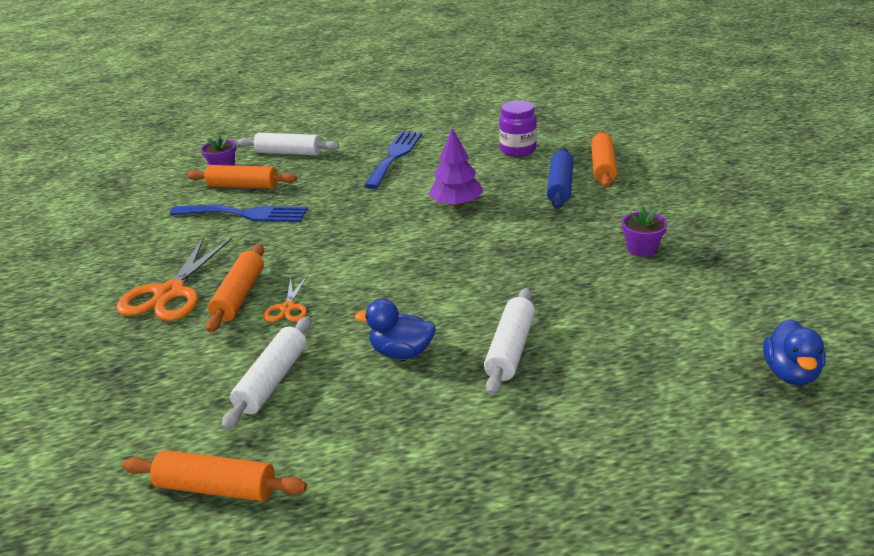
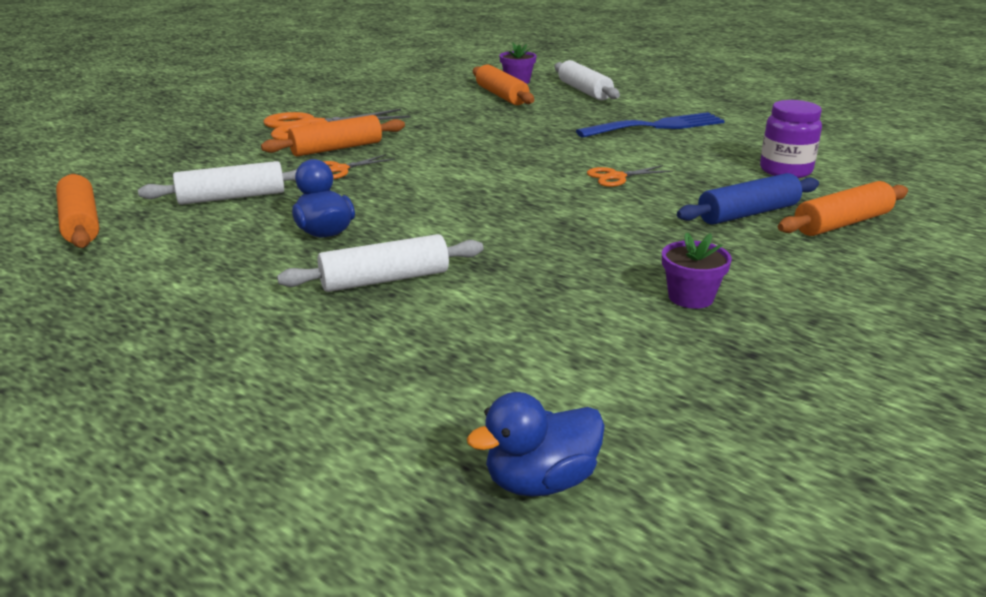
camera: 50 degrees right, 5 degrees down
(245, 214) = (459, 110): blue fork -> none
(456, 204) = (616, 177): purple tree -> orange scissors

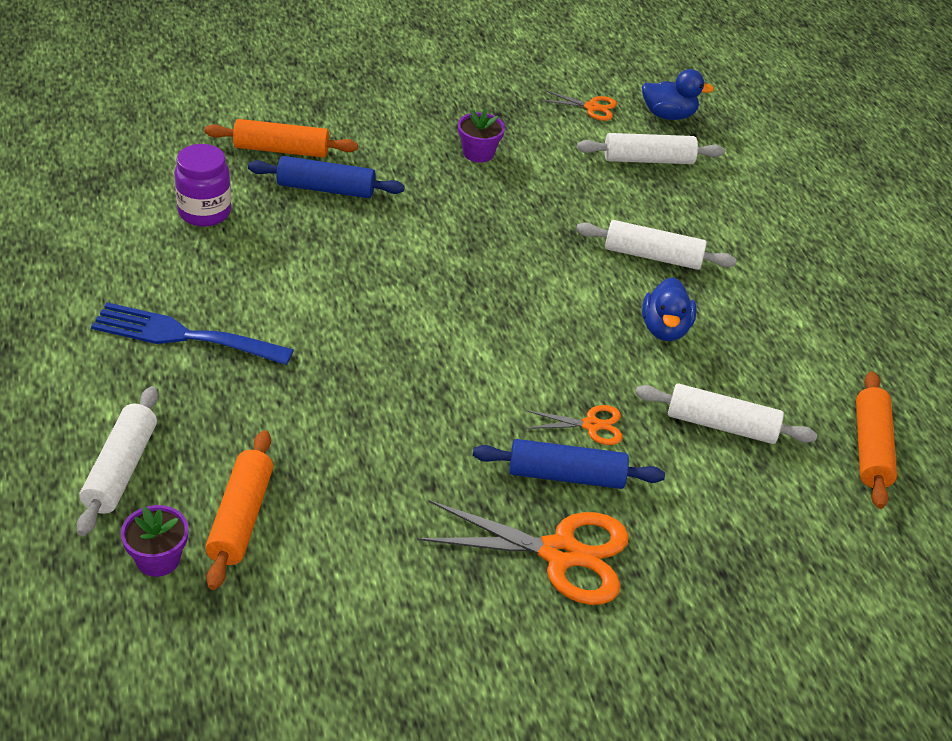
camera: 150 degrees left, 15 degrees up
(336, 148) = (566, 475): orange rolling pin -> blue rolling pin
(494, 384) = (648, 160): none -> white rolling pin
(616, 177) = (354, 277): orange scissors -> orange scissors (591, 107)

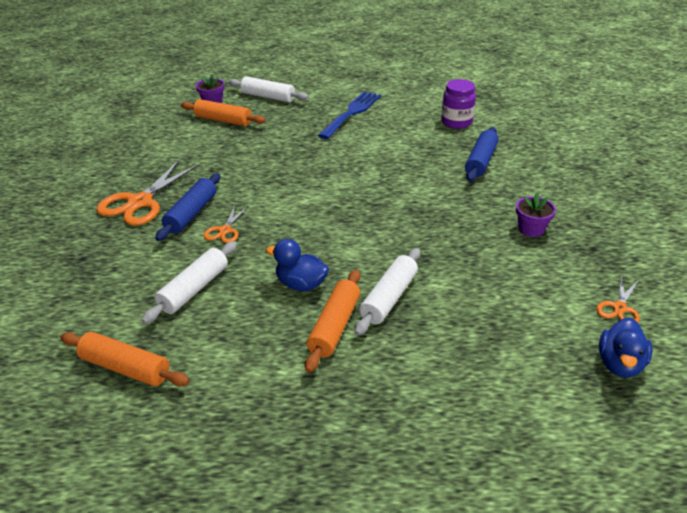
camera: 110 degrees right, 5 degrees down
(281, 150) = (524, 149): orange rolling pin -> orange rolling pin (334, 326)
(648, 160) = (533, 328): white rolling pin -> none

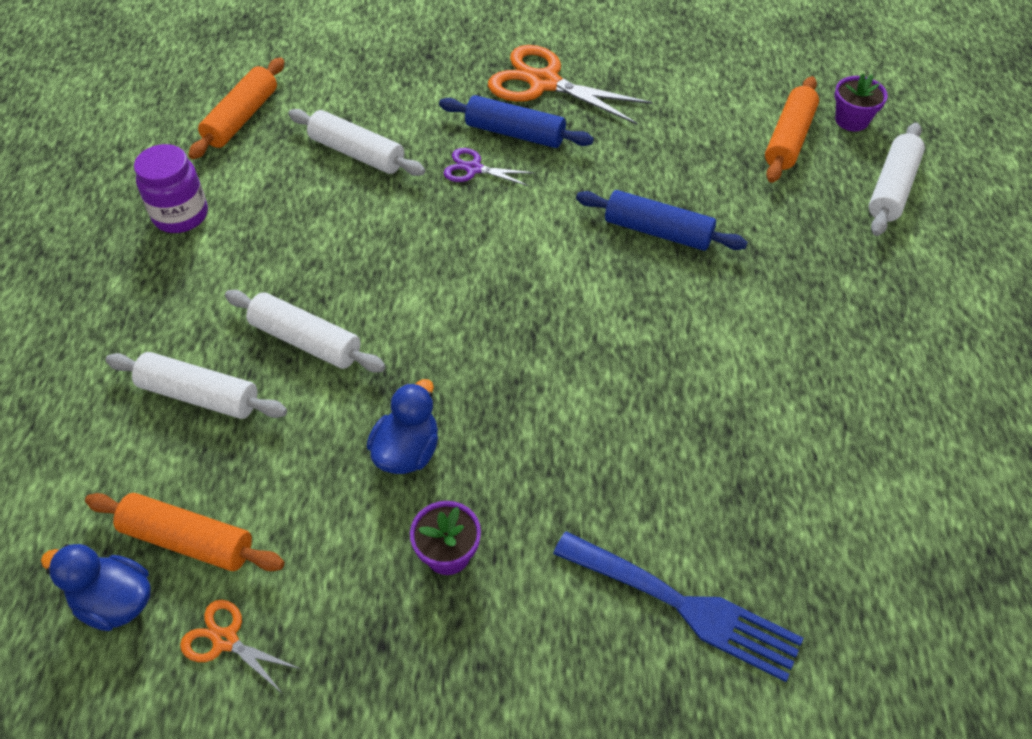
camera: 90 degrees right, 15 degrees up
(225, 230) = (474, 169): orange scissors -> purple scissors
(301, 284) = (349, 249): blue duck -> blue duck (407, 451)
(334, 326) = (264, 283): orange rolling pin -> orange rolling pin (188, 540)
(352, 113) = (852, 310): blue fork -> blue fork (686, 607)
(446, 347) = (199, 395): none -> white rolling pin
(456, 122) = (841, 488): purple jar -> purple jar (180, 215)
(481, 161) = (679, 510): blue rolling pin -> blue rolling pin (658, 231)

